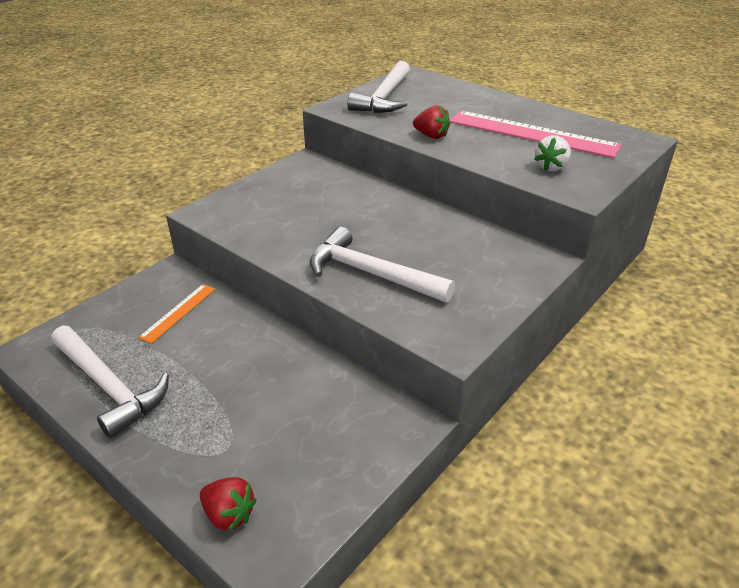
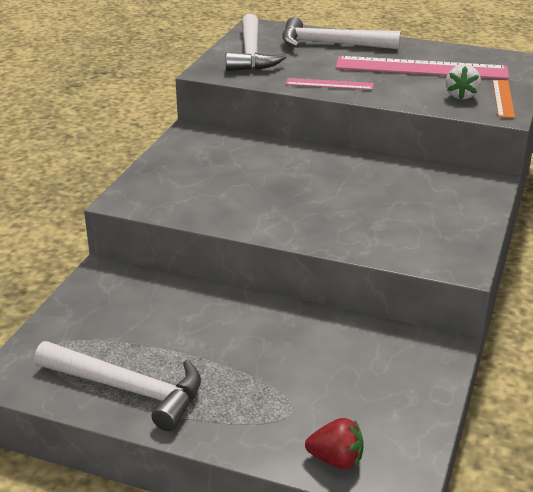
camera: 20 degrees left, 5 degrees down
(178, 312) = (144, 307): orange ruler -> orange ruler (503, 98)
(371, 274) = (343, 223): white hammer -> white hammer (331, 44)
(431, 136) = (329, 84): red strawberry -> pink ruler

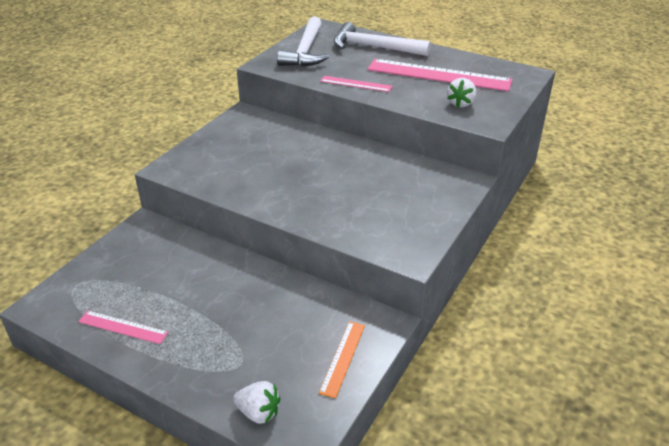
camera: 10 degrees right, 5 degrees up
(127, 389) = (123, 327): white hammer -> pink ruler
(336, 460) = (258, 412): red strawberry -> white strawberry
(503, 98) = (495, 109): orange ruler -> orange ruler (342, 358)

